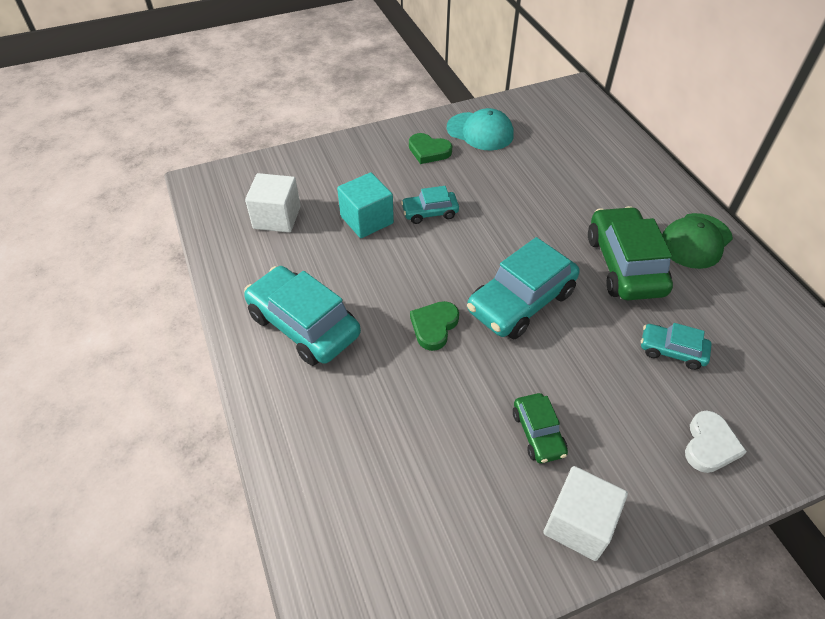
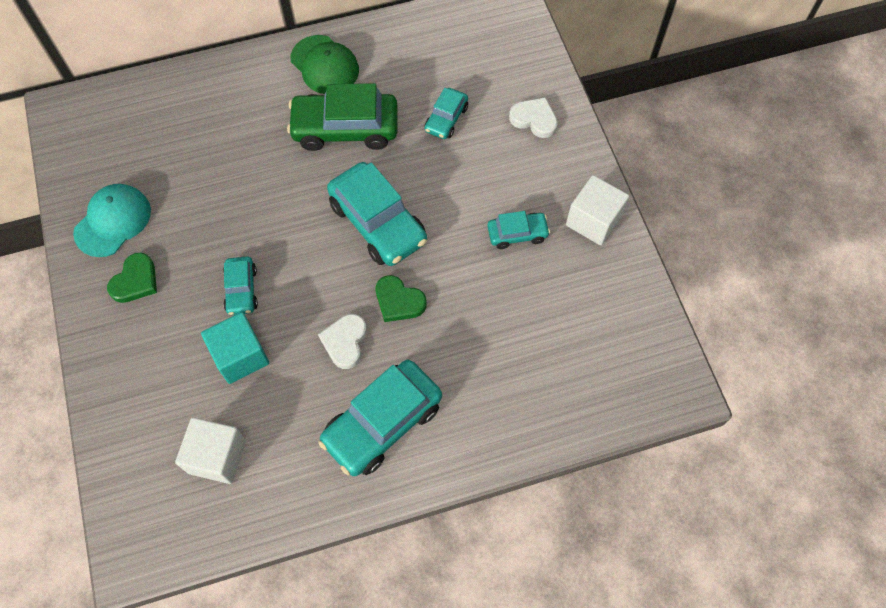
camera: 85 degrees left, 15 degrees up
(385, 288) = (345, 342): none -> white heart
(538, 433) = (517, 234): green car -> turquoise car

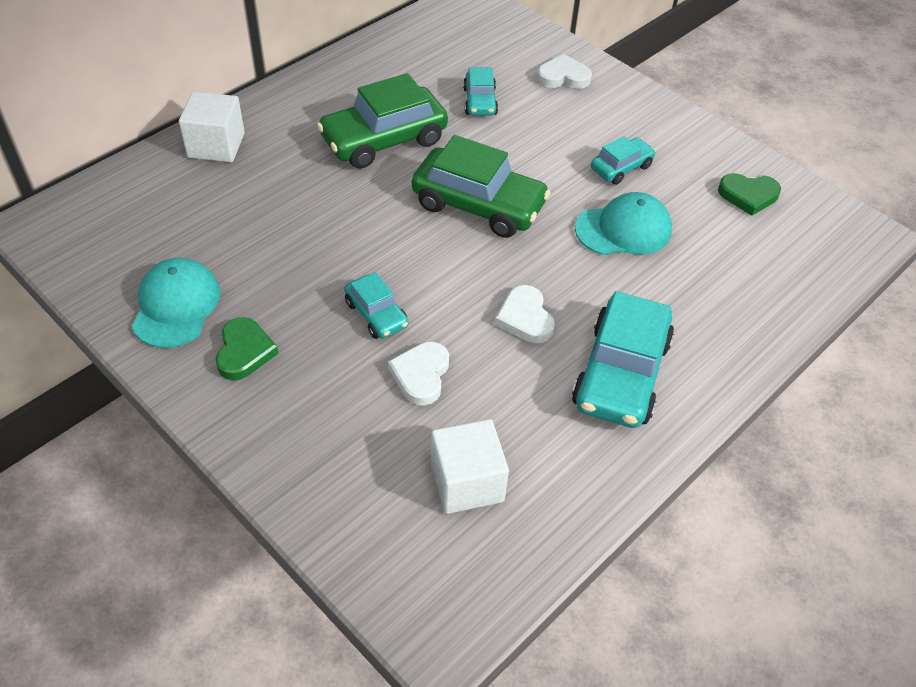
camera: 30 degrees left, 15 degrees down
(240, 356) = (421, 375): turquoise cube -> white heart
(325, 65) = (322, 96): green cap -> none
(378, 222) = (478, 205): turquoise car -> green car
(399, 301) = (552, 262): green heart -> green heart (748, 195)
(476, 295) = (623, 229): none -> turquoise cap
(593, 221) = (681, 134): white cube -> white cube (216, 145)

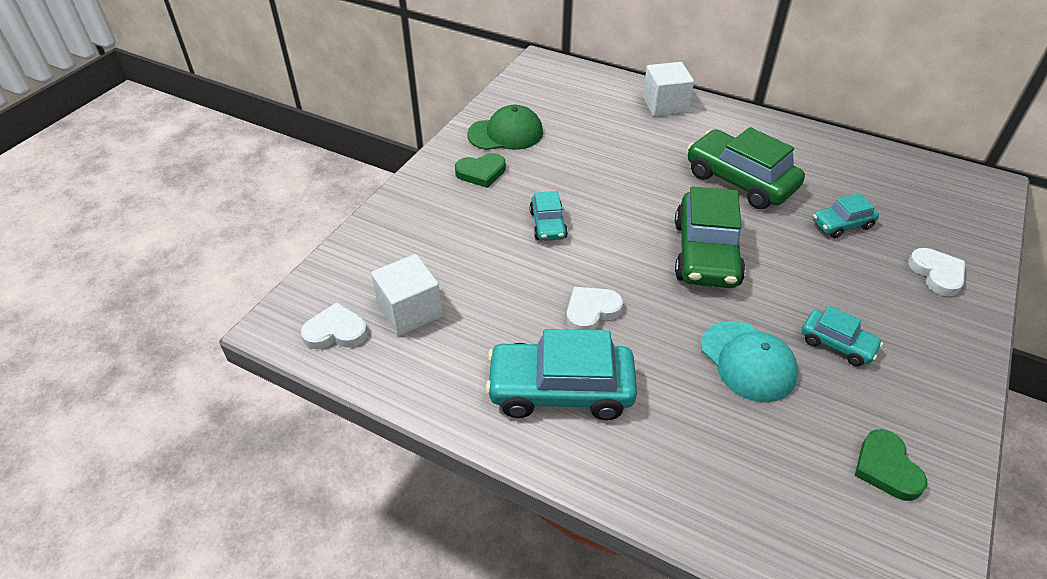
camera: 75 degrees right, 5 degrees down
(176, 305) = (506, 133): turquoise cap -> green cap
(376, 314) = (548, 224): turquoise car -> turquoise car turned 45 degrees counterclockwise
(421, 375) = (500, 262): white heart -> white heart (336, 331)

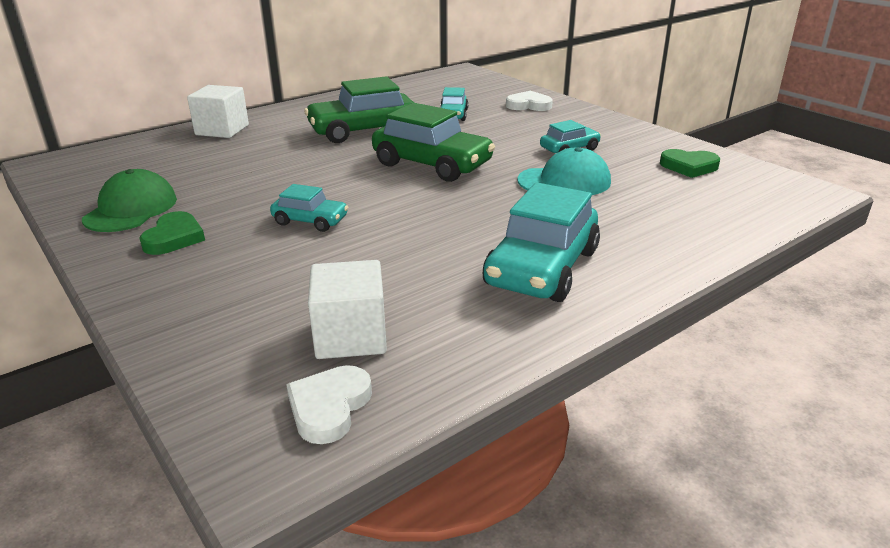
camera: 65 degrees left, 15 degrees down
(591, 311) = (453, 229): white heart -> none

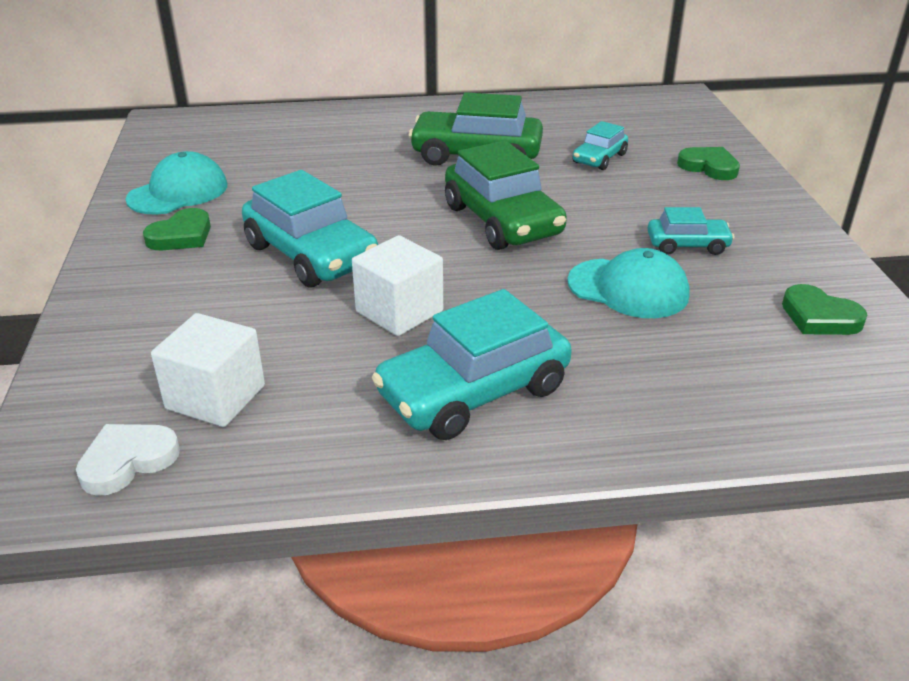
camera: 30 degrees right, 5 degrees up
(131, 209) = (178, 192): green cap -> turquoise cap
(222, 130) = (340, 119): white cube -> white cube (399, 311)
(310, 221) = (311, 255): turquoise car -> turquoise car, size x1.89
(528, 105) = (709, 167): white heart -> green heart

